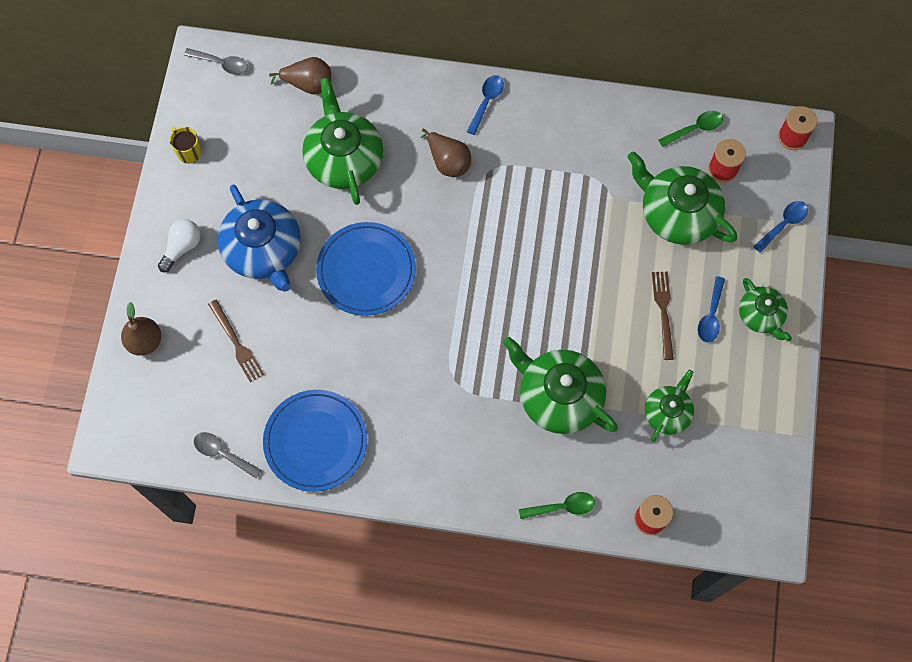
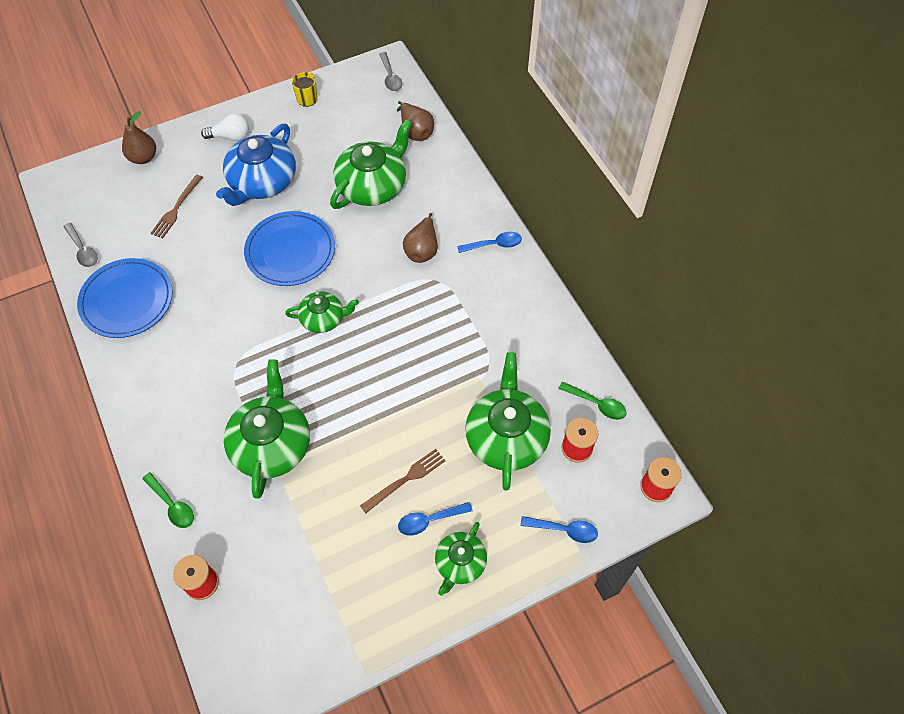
camera: 55 degrees right, 10 degrees down
(222, 453) = (83, 250): grey spoon -> grey spoon turned 150 degrees clockwise
(667, 412) = (312, 538): green teapot -> green teapot (323, 318)

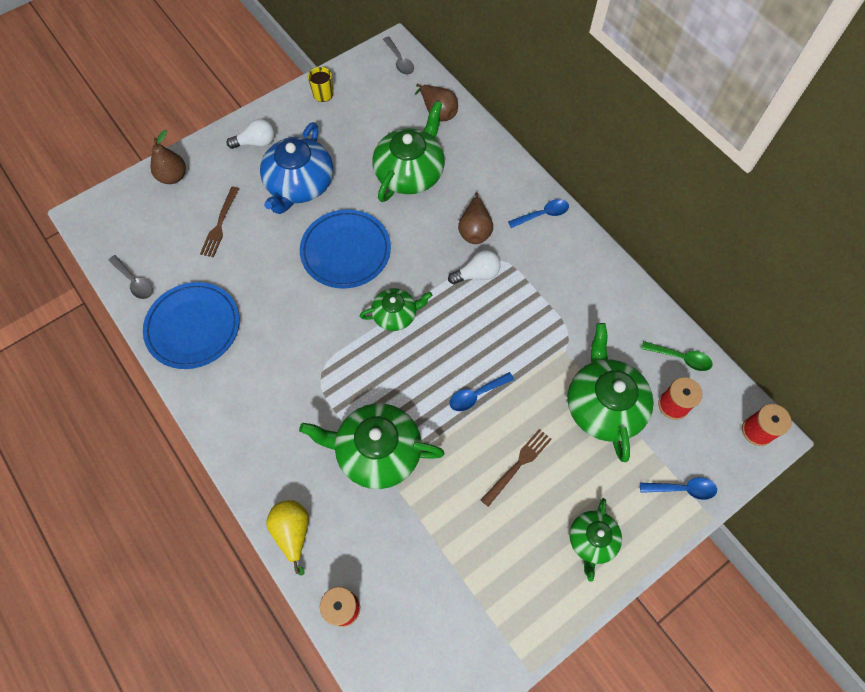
camera: 10 degrees left, 5 degrees up
(172, 505) = (293, 532): green spoon -> yellow pear
(272, 444) = (377, 451): green teapot -> green teapot turned 75 degrees counterclockwise
(413, 292) = (477, 274): none -> white light bulb
(429, 520) = (551, 502): blue spoon -> blue spoon (476, 395)

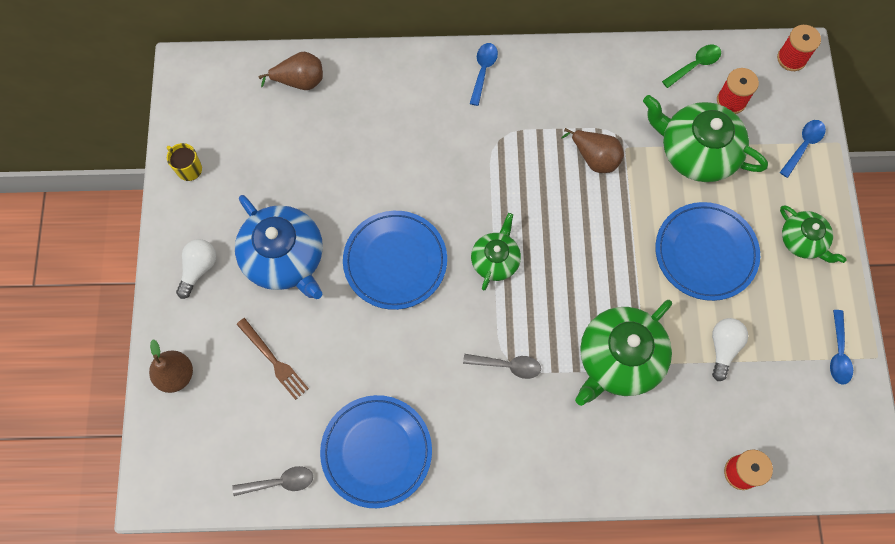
camera: 55 degrees left, 5 degrees up
(293, 532) = (648, 476): yellow pear -> none
(399, 61) = (207, 74): grey spoon -> grey spoon (507, 365)
(410, 172) = (350, 150): green teapot -> none
(475, 230) = (456, 136): brown pear -> brown pear (594, 158)
(476, 395) = (621, 243): blue spoon -> blue spoon (838, 353)
(477, 274) = (504, 165): white light bulb -> white light bulb (723, 348)
(518, 465) = (705, 253): brown fork -> blue plate

